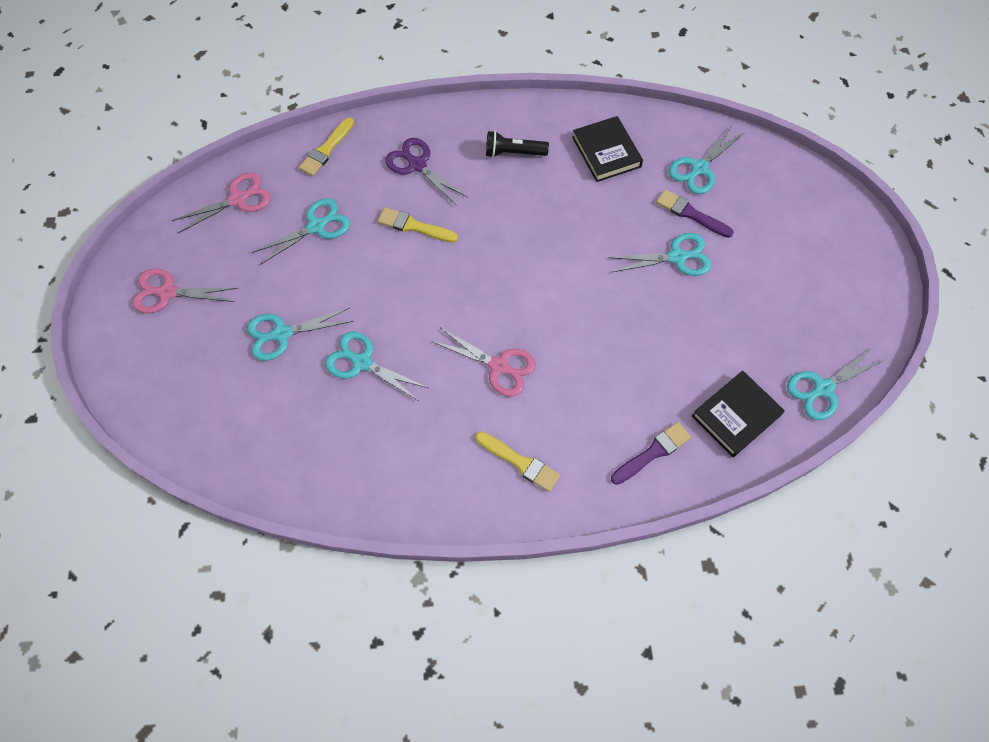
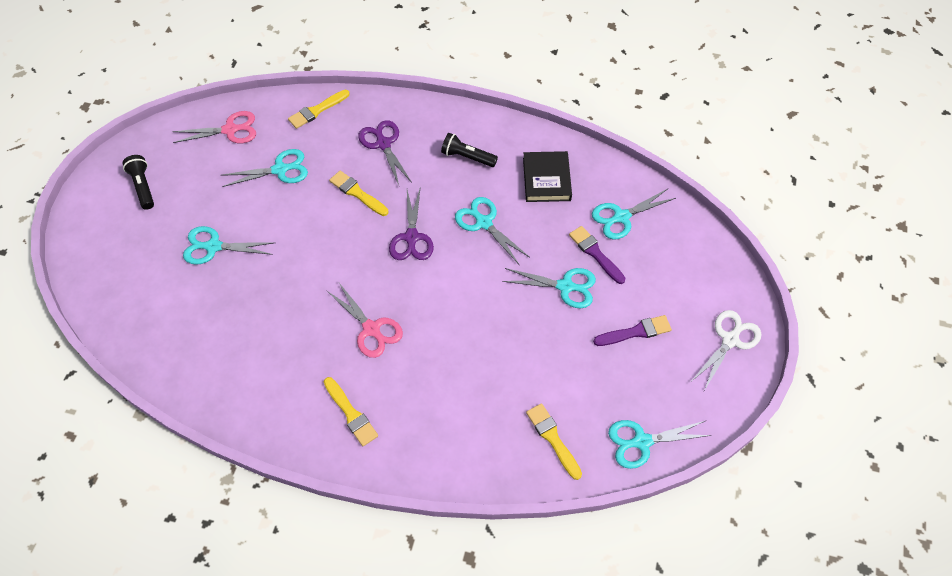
camera: 20 degrees right, 5 degrees down
(167, 292) = (143, 186): pink scissors -> black flashlight
(362, 362) = (264, 289): turquoise scissors -> turquoise scissors (483, 222)
(495, 256) = (411, 238): none -> purple scissors
(653, 452) = (465, 444): purple brush -> purple brush (635, 332)
(736, 415) = (552, 438): black book -> yellow brush
(859, 259) = (730, 340): none -> white scissors

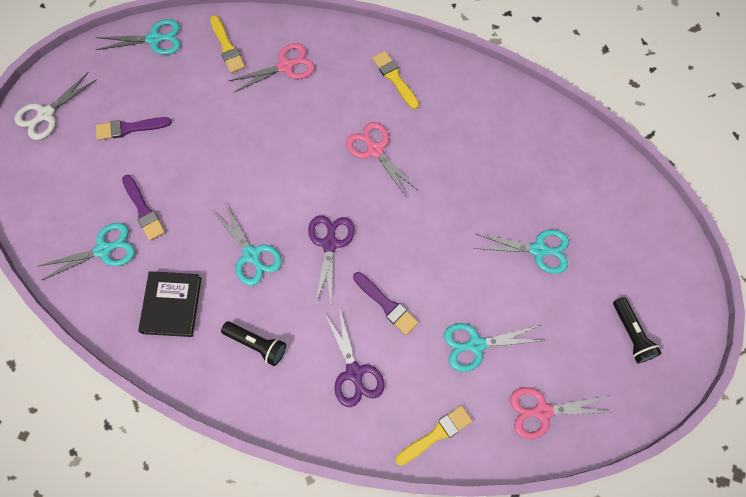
camera: 175 degrees left, 10 degrees up
(357, 193) = (386, 305): yellow brush -> purple brush
(479, 419) = (286, 66): none -> pink scissors
(565, 286) = (183, 177): turquoise scissors -> none

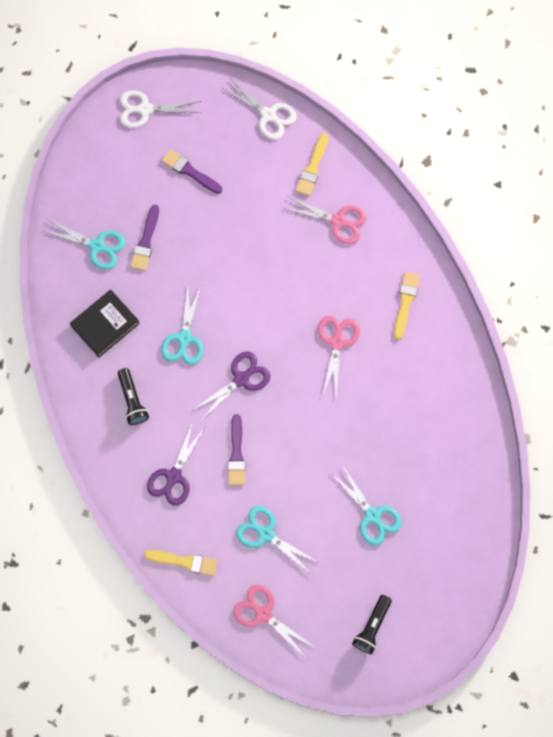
camera: 45 degrees right, 5 degrees up
(155, 39) = (268, 115): turquoise scissors -> white scissors

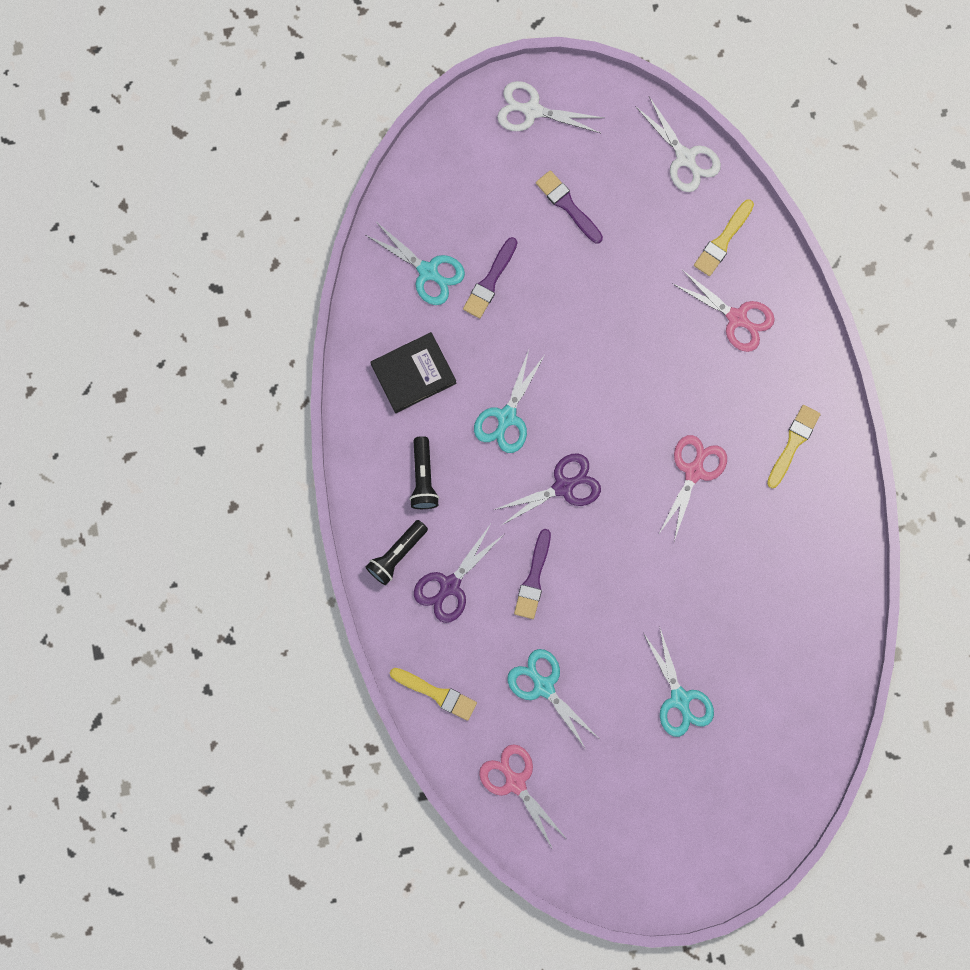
camera: 15 degrees right, 5 degrees up
(372, 626) = (643, 833): black flashlight -> black flashlight (396, 554)

